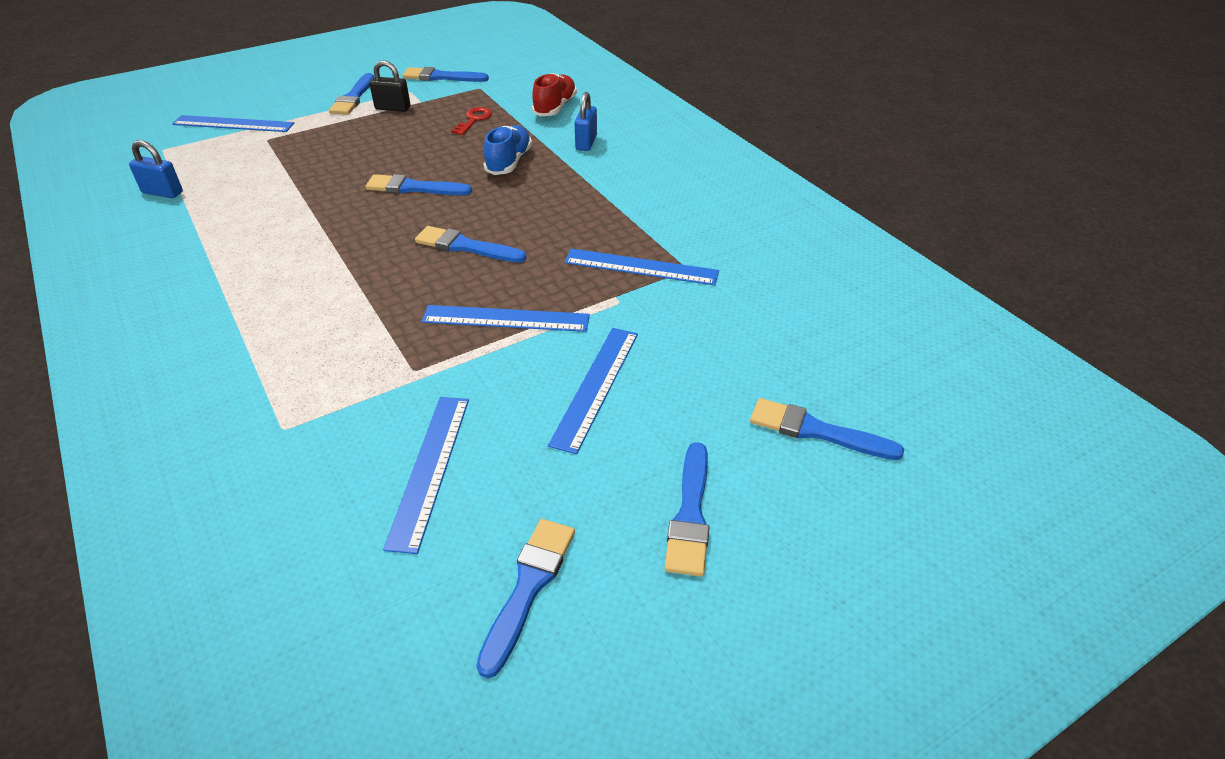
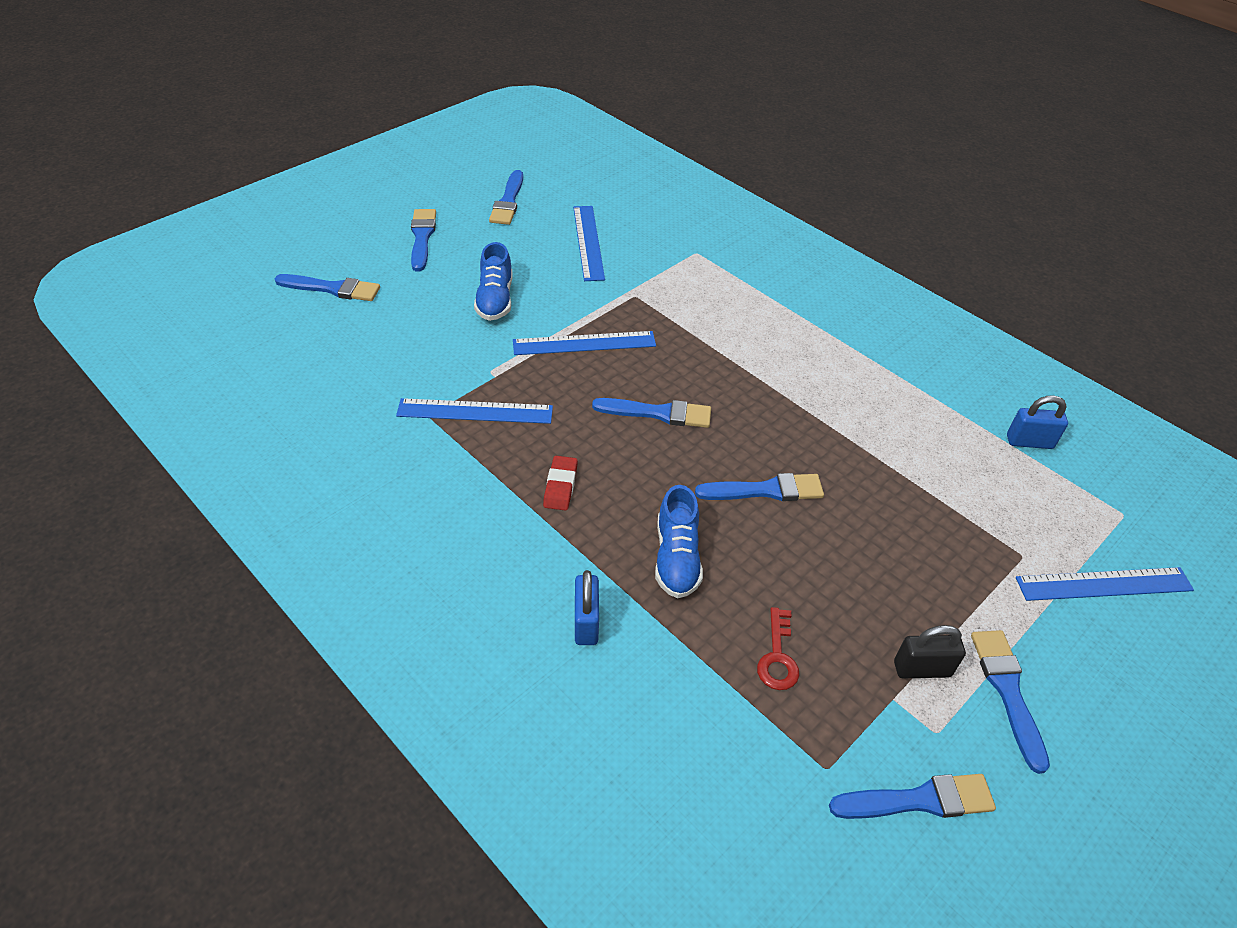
camera: 165 degrees right, 5 degrees up
(555, 107) = (667, 721): red shoe -> none
(578, 207) = (560, 486): none -> red eraser
(595, 386) = (495, 300): blue ruler -> blue shoe

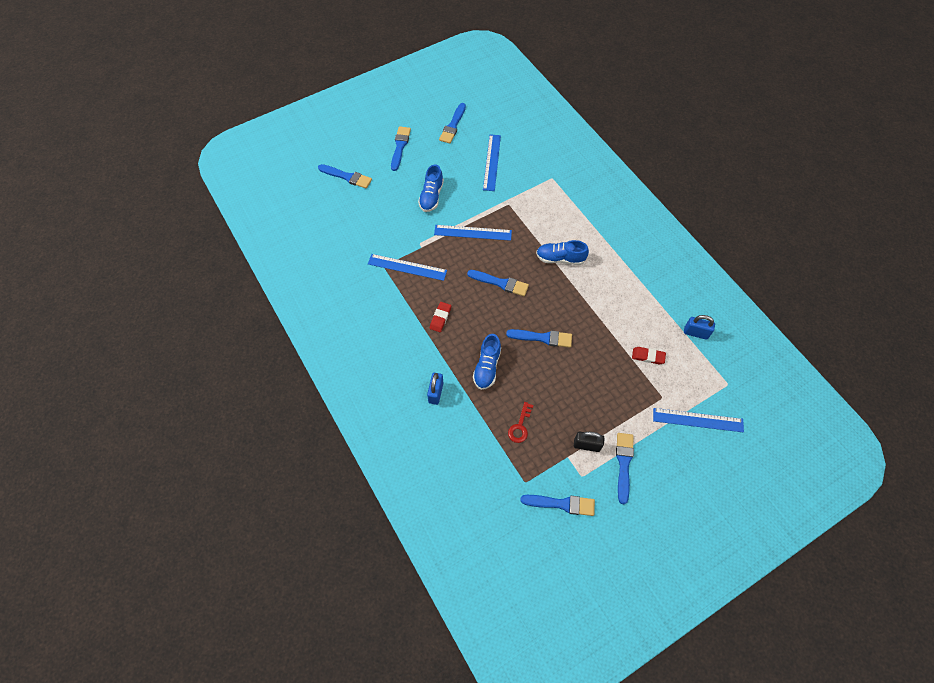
camera: 15 degrees right, 15 degrees up
(752, 362) = (560, 258): none -> blue shoe
(966, 491) = (648, 356): none -> red eraser

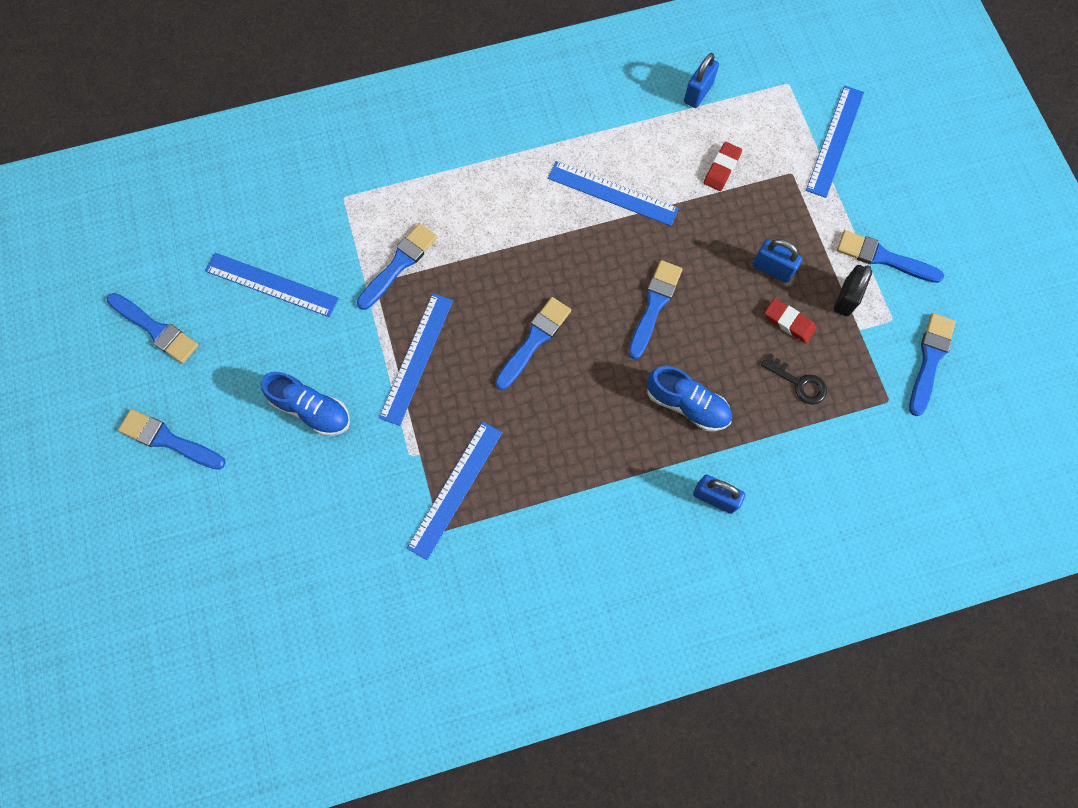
camera: 75 degrees left, 10 degrees up
(347, 177) = (205, 559): blue brush -> blue brush (399, 264)
(440, 318) = (576, 456): red eraser -> red eraser (789, 322)
(520, 426) = (799, 382): red key -> black key
(560, 258) = (513, 234): blue shoe -> none
(590, 398) = (772, 269): none -> blue padlock
(606, 301) = (612, 193): none -> blue ruler

